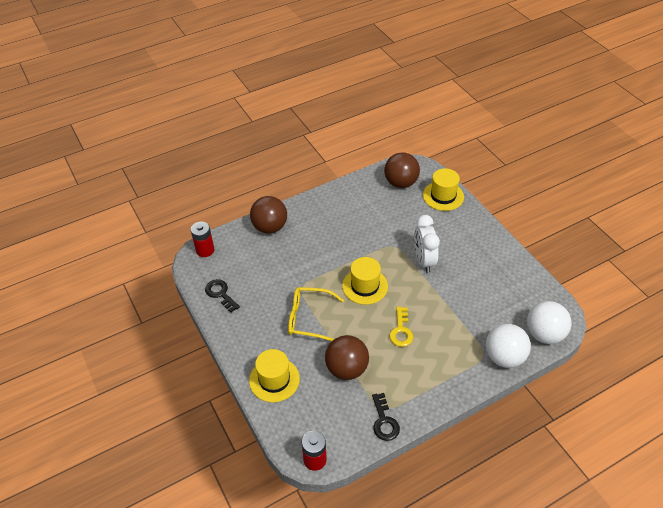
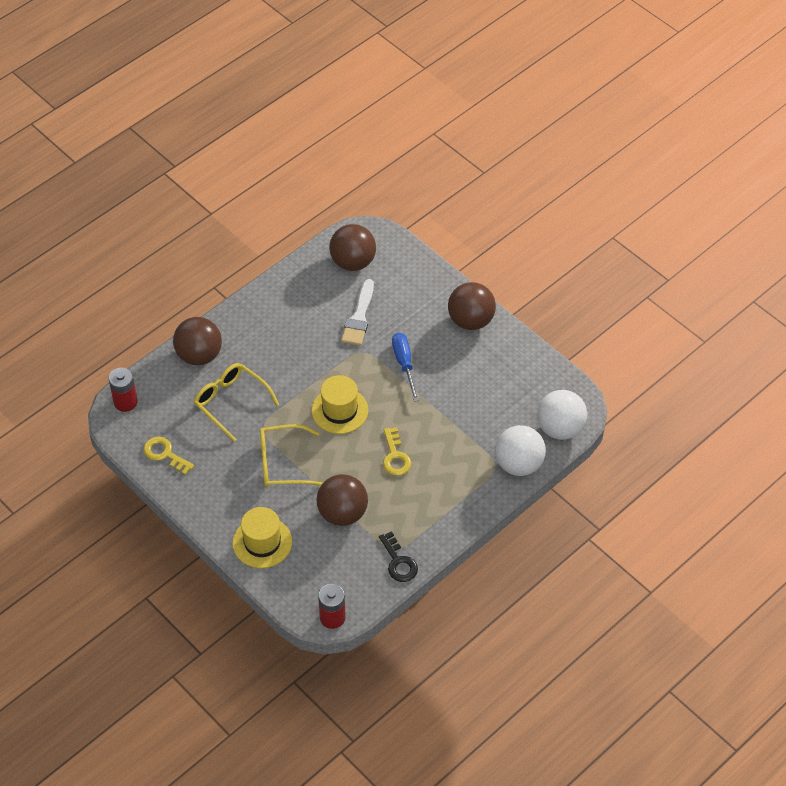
camera: 15 degrees left, 5 degrees up
(220, 294) = (164, 454): black key -> yellow key
(283, 264) = (231, 402): none -> yellow glasses
(396, 221) = (359, 317): none -> white brush
(424, 260) = (404, 364): white clock -> blue screwdriver
(443, 196) = (411, 271): yellow hat -> none
(482, 238) = (471, 320): none -> brown ball

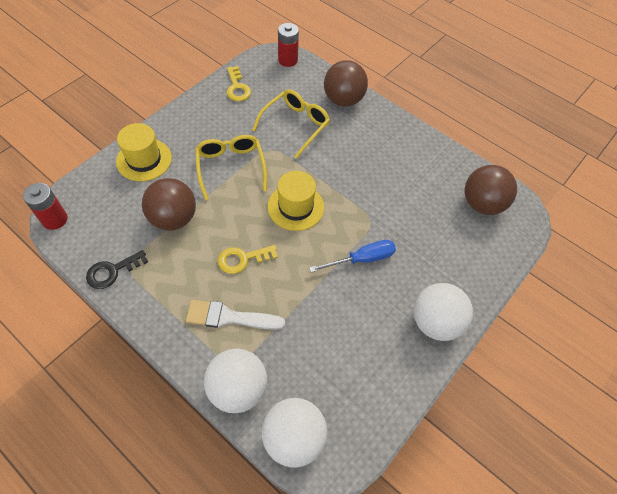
camera: 80 degrees right, 5 degrees up
(164, 454) = (237, 88): yellow key -> yellow key turned 135 degrees clockwise
(359, 317) = (414, 214): white brush -> white brush (230, 317)
(471, 320) = (435, 322): brown ball -> white ball

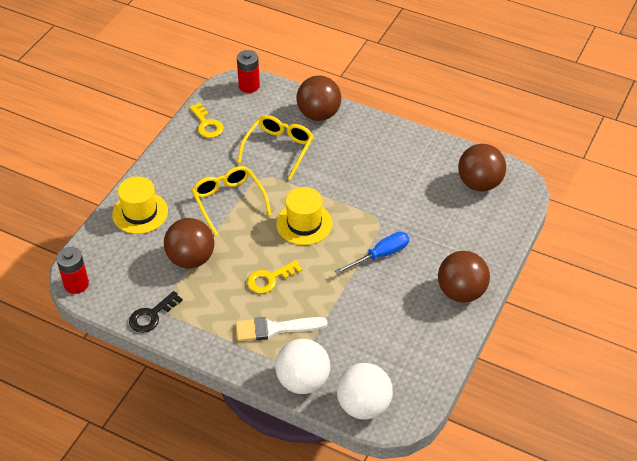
camera: 10 degrees left, 10 degrees down
(435, 322) = (461, 292): white ball -> brown ball

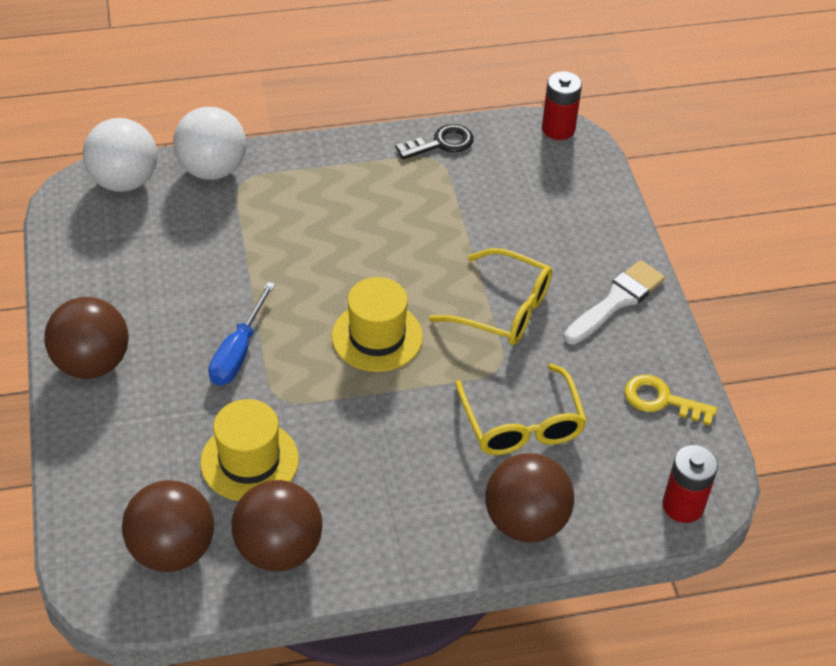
camera: 140 degrees right, 0 degrees up
(140, 213) = (591, 235): yellow hat -> yellow hat (249, 461)
(151, 316) = (441, 143): black key -> black key turned 60 degrees clockwise
(191, 259) = (468, 219): brown ball -> brown ball (279, 549)
(269, 279) = (352, 247): yellow key -> none
(275, 328) = (292, 201): white brush -> white brush (616, 301)

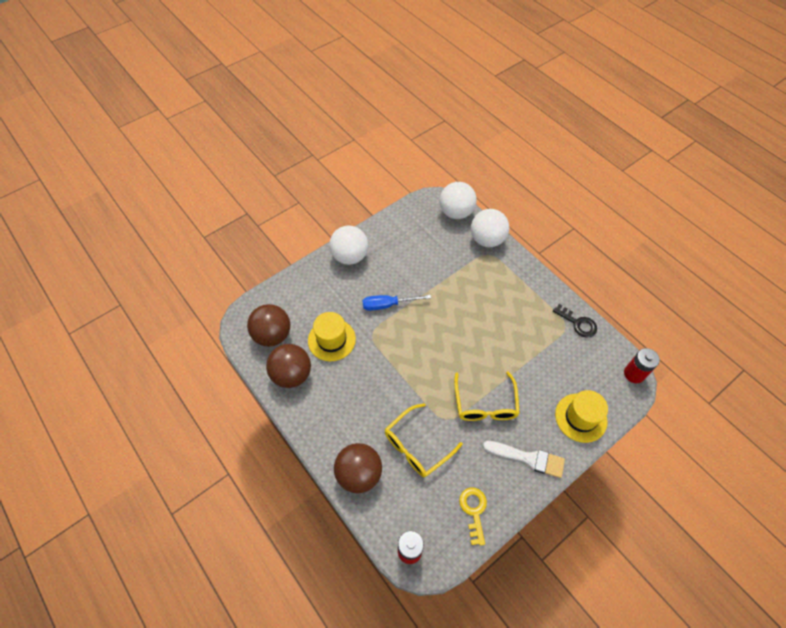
camera: 65 degrees right, 10 degrees up
(92, 363) = (350, 256): brown ball -> white ball
(377, 336) = (431, 355): yellow hat -> yellow hat (581, 417)

